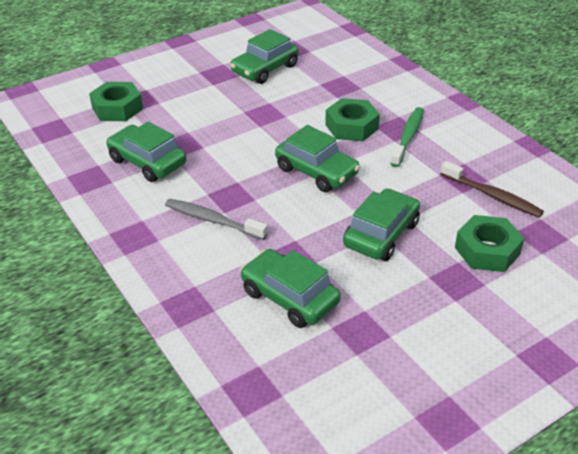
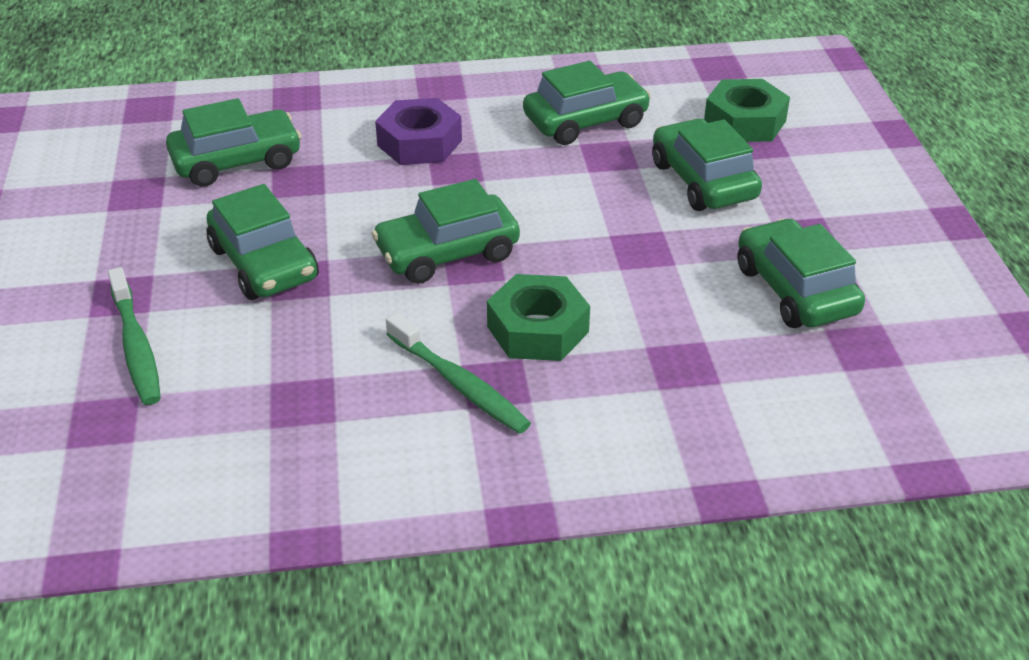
camera: 115 degrees right, 0 degrees up
(189, 109) = (703, 180): none -> green car
(212, 220) = (419, 143): grey toothbrush -> purple nut
(487, 250) = (136, 347): green nut -> green toothbrush
(492, 196) = (230, 411): brown toothbrush -> none

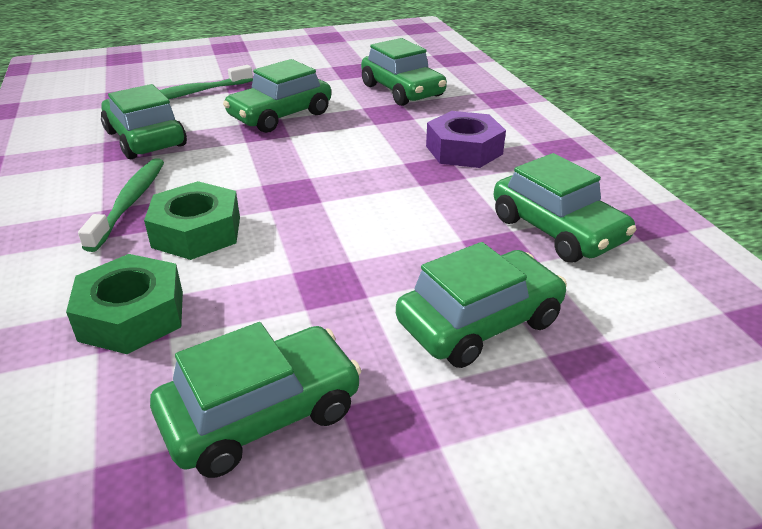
camera: 80 degrees right, 5 degrees down
(447, 253) = (304, 179): green car -> green car (145, 139)
(459, 384) = (130, 202): green toothbrush -> green toothbrush turned 150 degrees clockwise
(744, 122) = (644, 355): green nut -> green nut (132, 315)

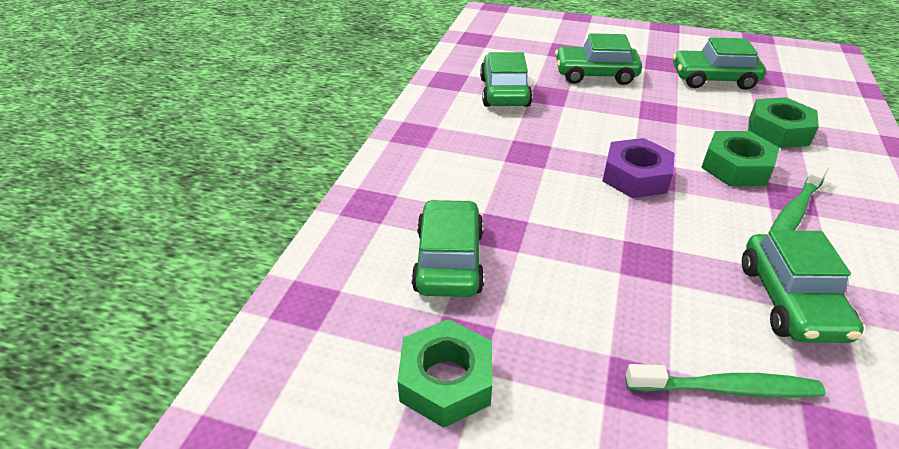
camera: 145 degrees left, 5 degrees up
(280, 115) = (619, 276): green car -> none
(346, 60) = (446, 380): none -> green nut
(464, 150) = (485, 160): purple nut -> purple nut (635, 176)

